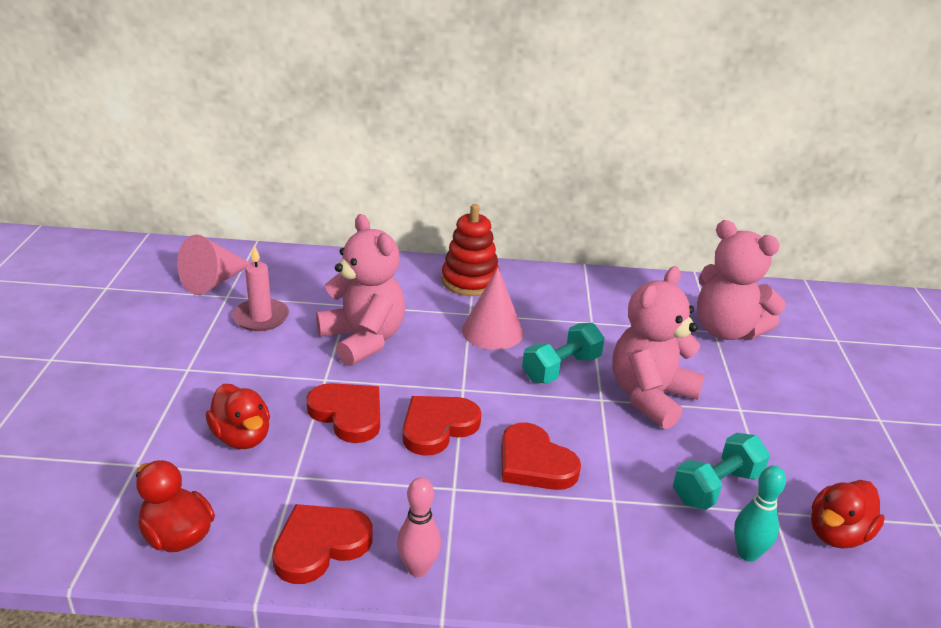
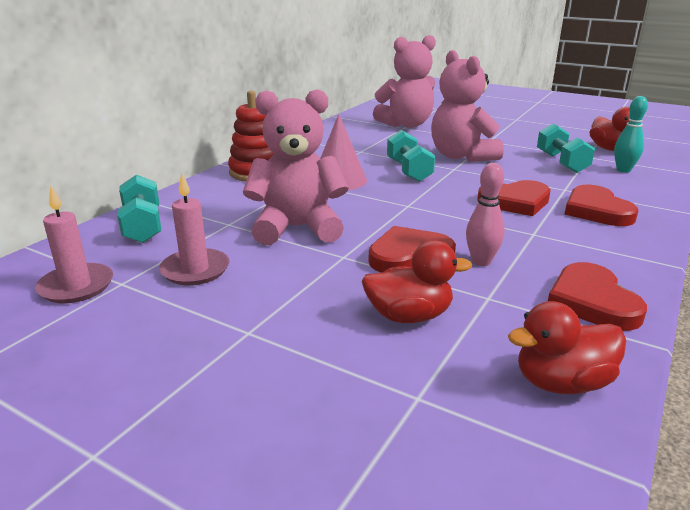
camera: 60 degrees left, 5 degrees down
(213, 282) = (76, 286): pink cone -> pink candle
(317, 270) = (143, 226): none -> turquoise dumbbell
(418, 568) = (627, 265): pink bowling pin -> pink bowling pin (481, 261)
(437, 427) = (452, 224): red heart -> red heart (596, 210)

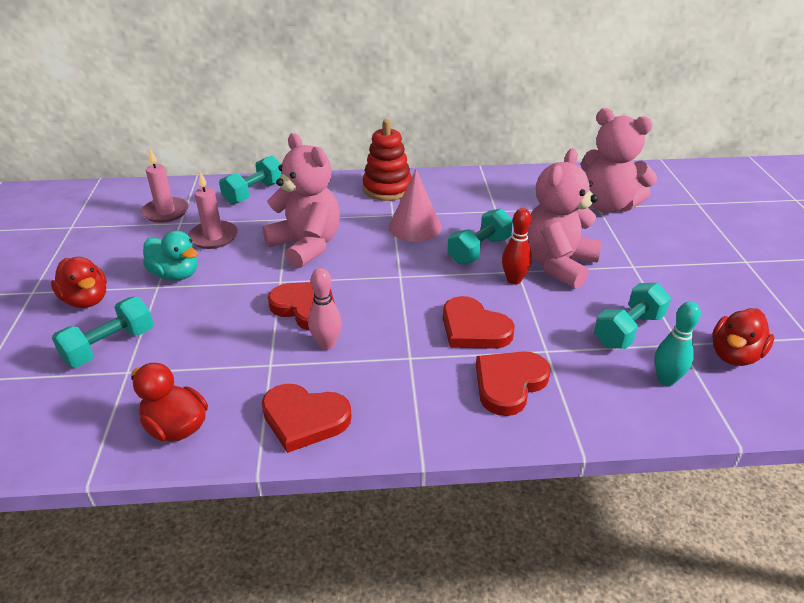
camera: 55 degrees right, 10 degrees up
(240, 313) = (175, 275): none -> turquoise duck
(344, 400) = (110, 346): none -> turquoise dumbbell
(409, 316) = (217, 337): red duck -> red duck (86, 300)
(465, 173) = (514, 280): none -> red bowling pin
(592, 301) = (304, 419): red heart -> red heart turned 120 degrees counterclockwise

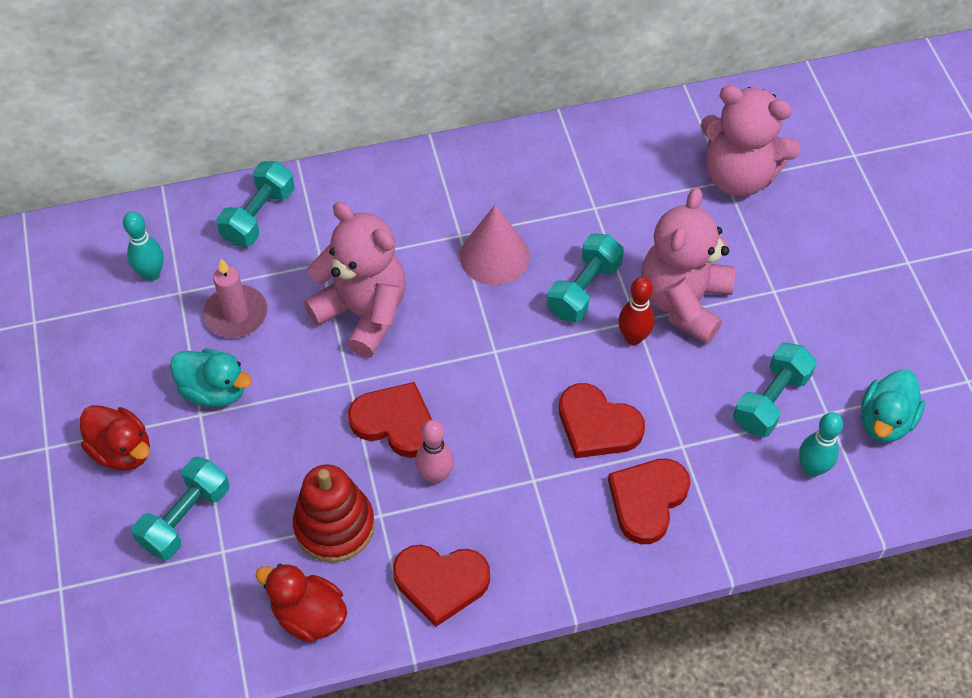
camera: 10 degrees left, 20 degrees up
(166, 212) = (151, 274): pink candle -> turquoise bowling pin
(387, 189) = (440, 181): red stacking toy -> red stacking toy (334, 526)
(734, 355) = (885, 421): red duck -> turquoise duck

